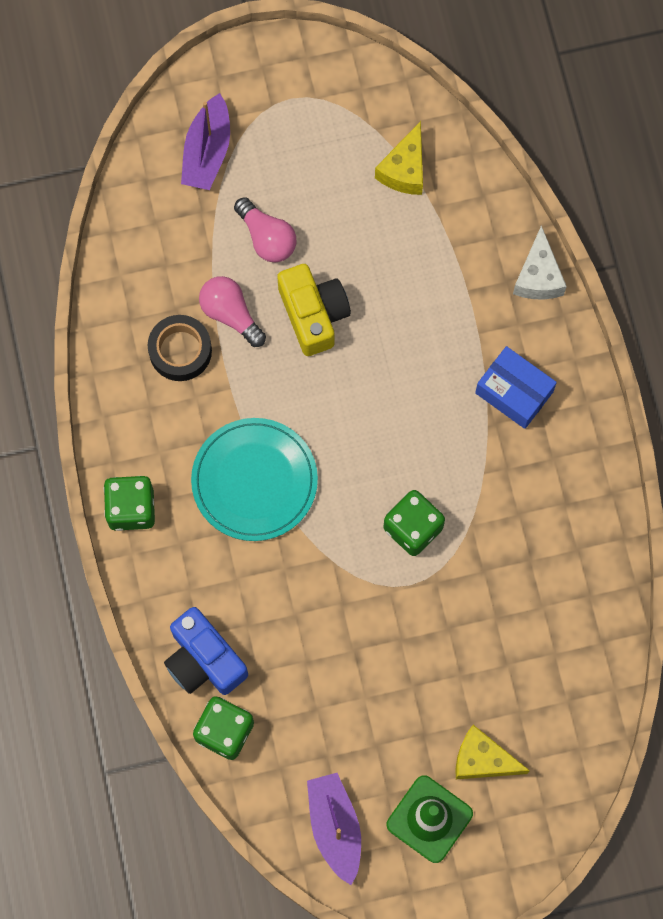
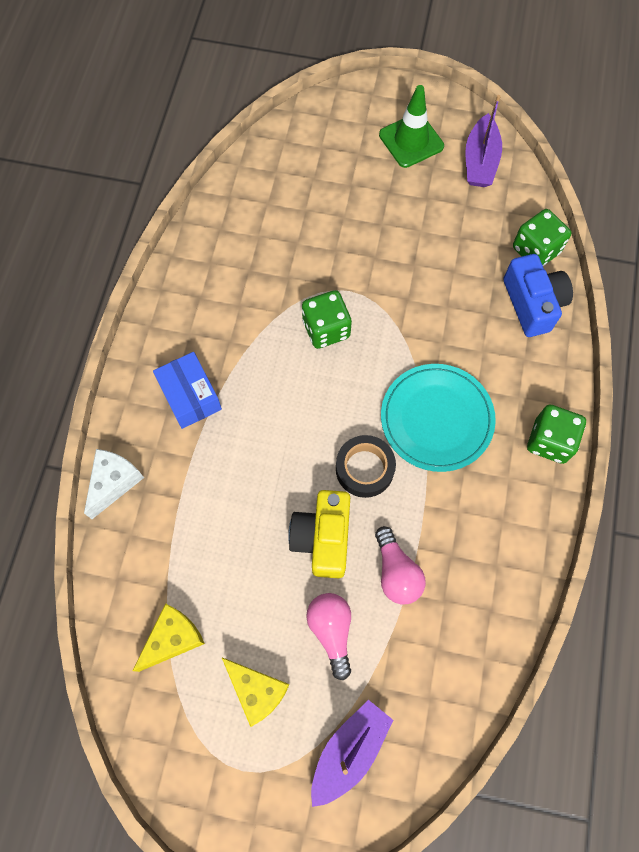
camera: 155 degrees left, 5 degrees down
(180, 351) = (455, 558): black tape -> black tape (364, 469)
(482, 760) = (355, 160): yellow cheese -> yellow cheese (257, 690)

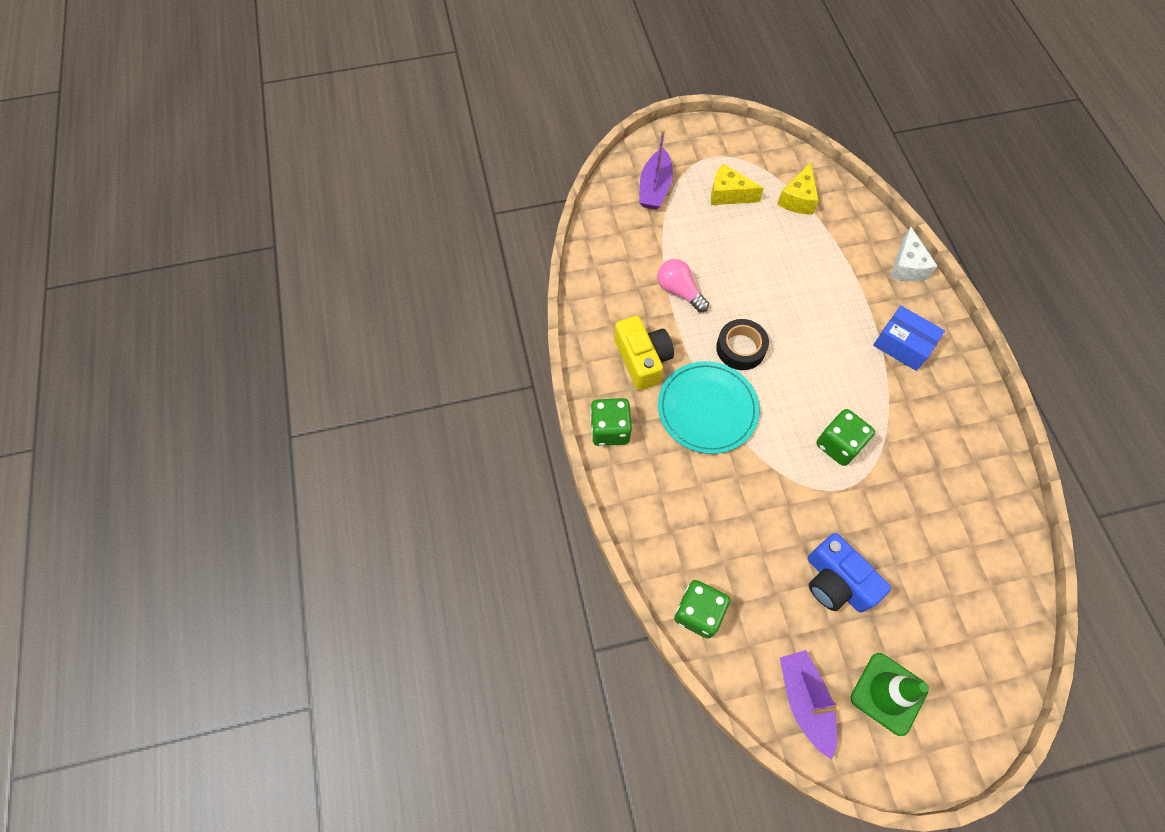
camera: 155 degrees right, 5 degrees down
(322, 538) = (742, 291): yellow camera -> yellow camera (642, 359)
(331, 631) = (702, 241): pink light bulb -> none
(533, 304) = (676, 551): blue camera -> blue camera (836, 582)

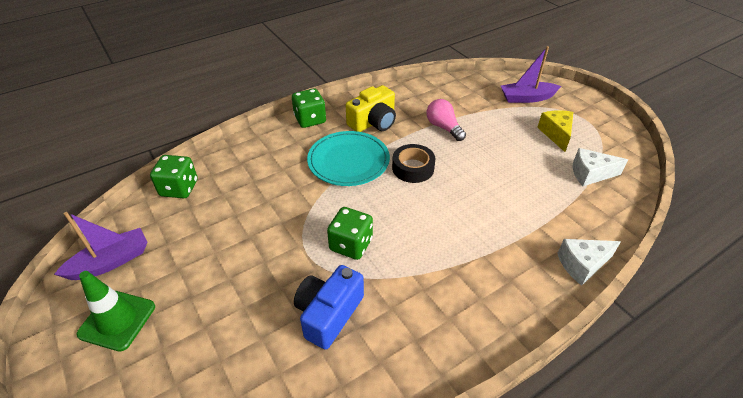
camera: 70 degrees right, 20 degrees down
(679, 291) = (443, 127): pink light bulb -> pink light bulb turned 60 degrees counterclockwise
(798, 199) = (590, 174): yellow cheese -> white cheese
(836, 582) = (218, 265): blue camera -> blue camera (328, 314)
(903, 345) = (485, 276): blue box -> none

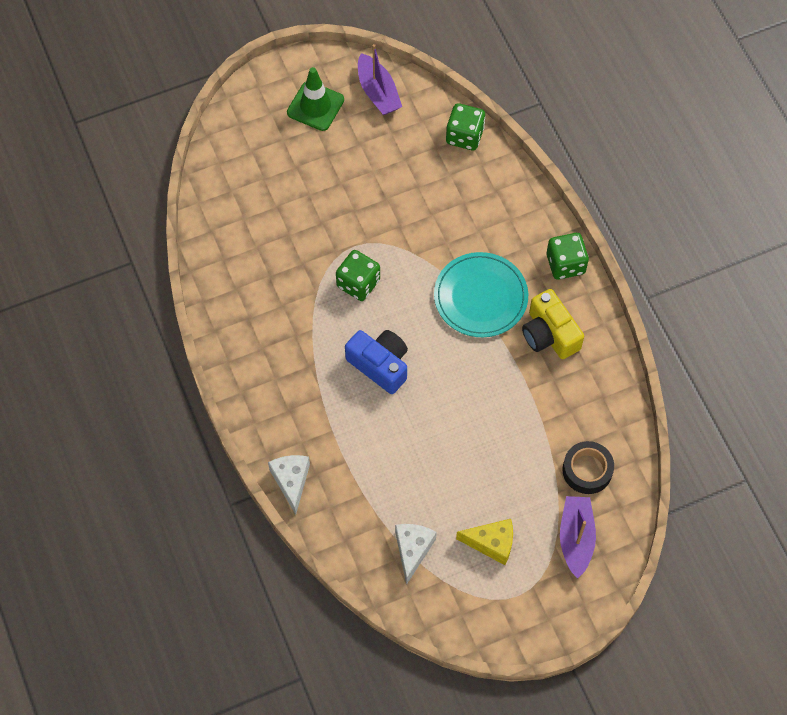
camera: 100 degrees right, 20 degrees up
(328, 314) = (287, 257): blue camera -> blue camera (380, 365)
(413, 168) = (457, 361): black tape -> black tape (587, 470)
(443, 127) = (526, 413): pink light bulb -> none

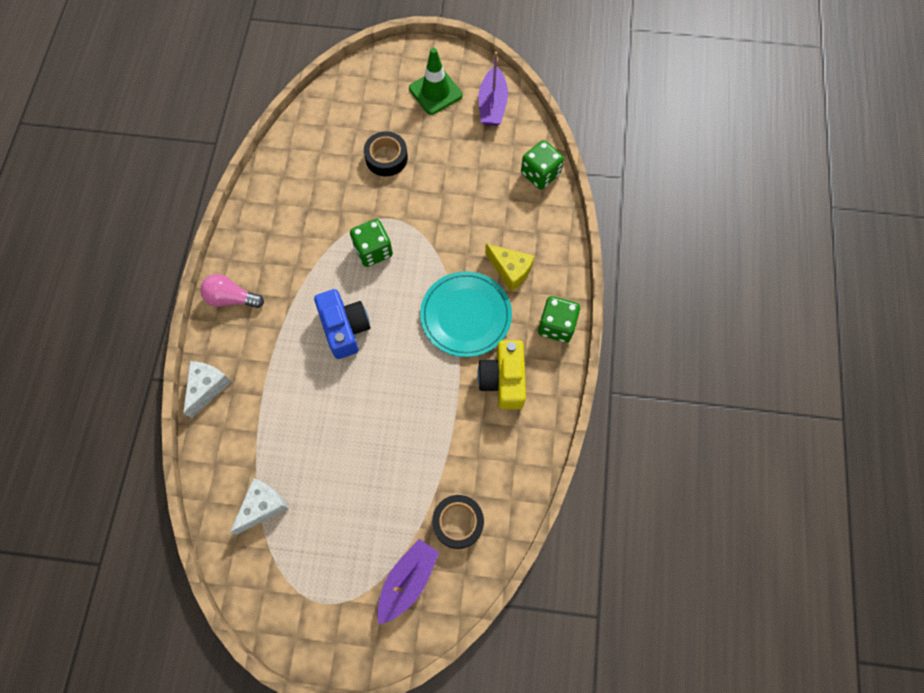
camera: 30 degrees right, 5 degrees up
(256, 394) = (232, 298): none -> pink light bulb
(311, 192) = (386, 158): none -> black tape
(491, 543) = (332, 540): yellow cheese -> yellow cheese (510, 270)

